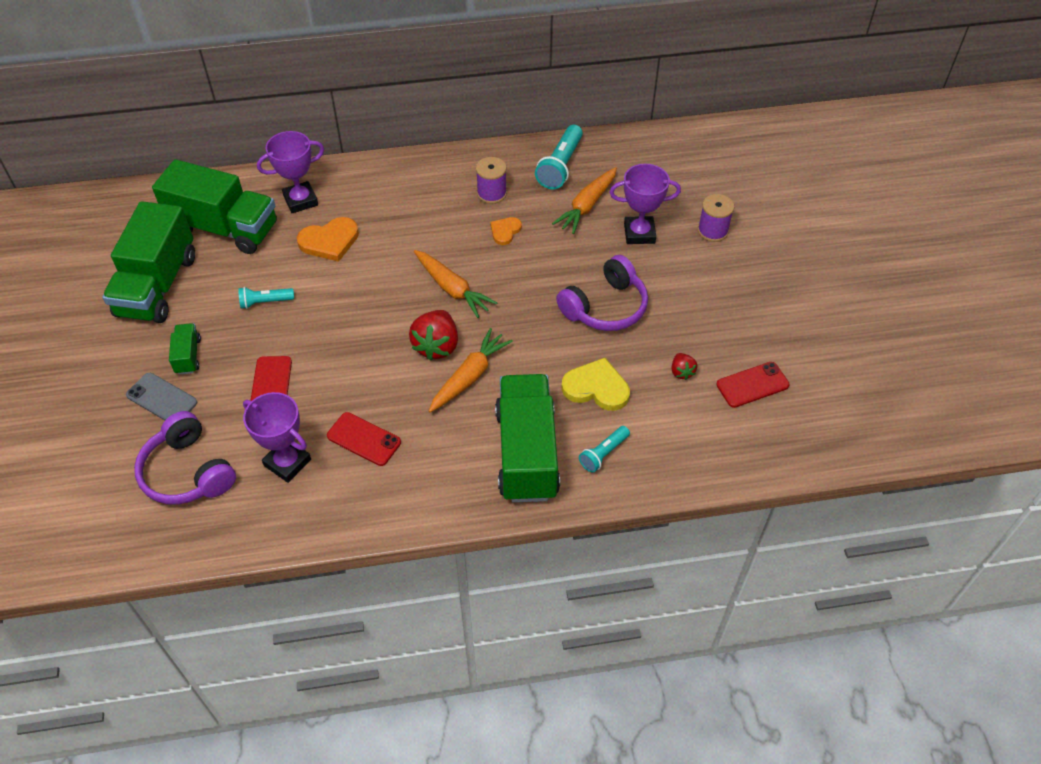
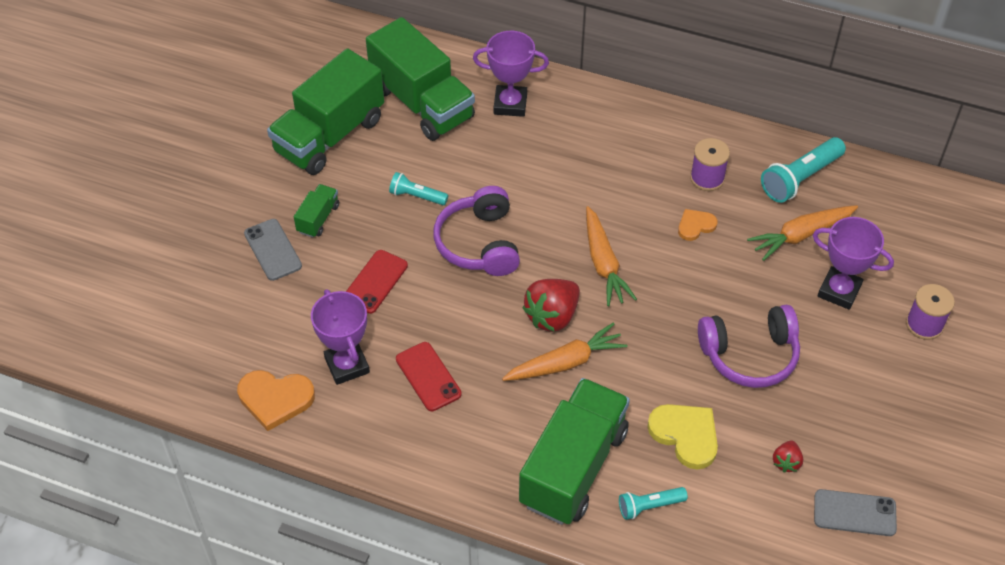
camera: 30 degrees right, 0 degrees up
(188, 472) = (256, 331): purple headphones -> purple headphones (479, 243)
(329, 241) = (513, 160): orange heart -> orange heart (275, 399)
(752, 385) = (854, 513): red phone -> grey phone

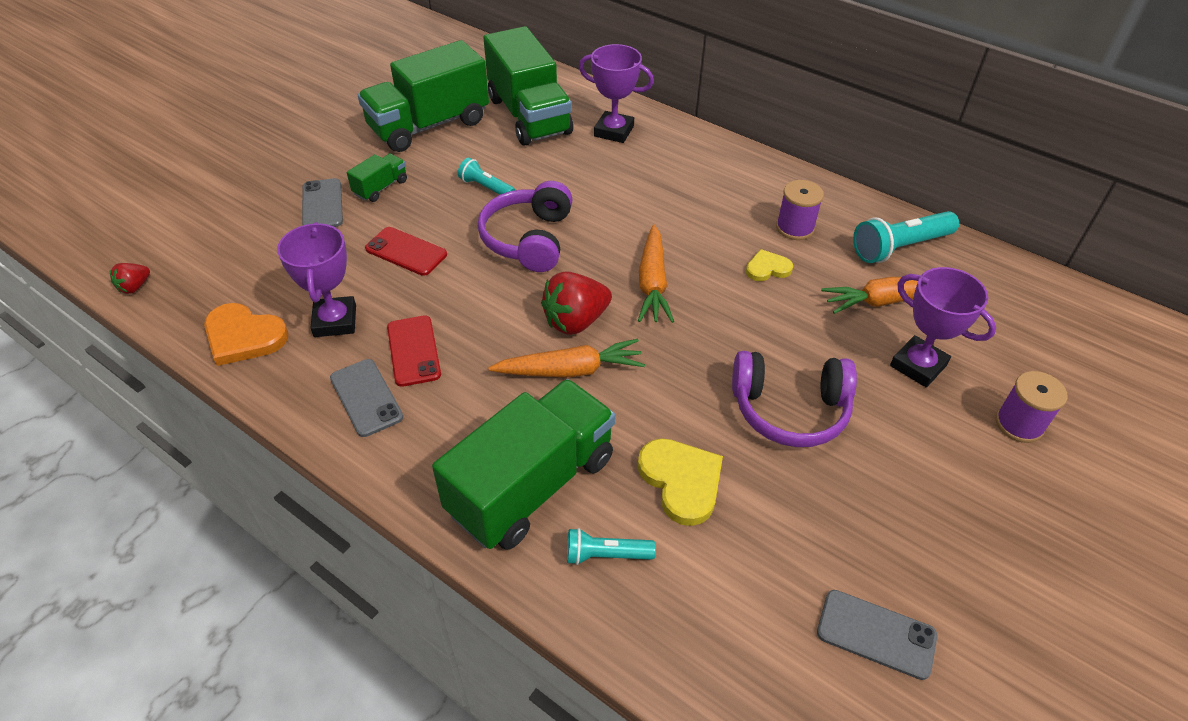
camera: 15 degrees right, 5 degrees down
(375, 282) = (406, 252): red phone -> red phone turned 75 degrees clockwise
(409, 428) = (366, 397): none -> grey phone
(695, 226) = (767, 268): orange heart -> yellow heart
(786, 462) = (800, 544): red strawberry -> red strawberry (135, 287)

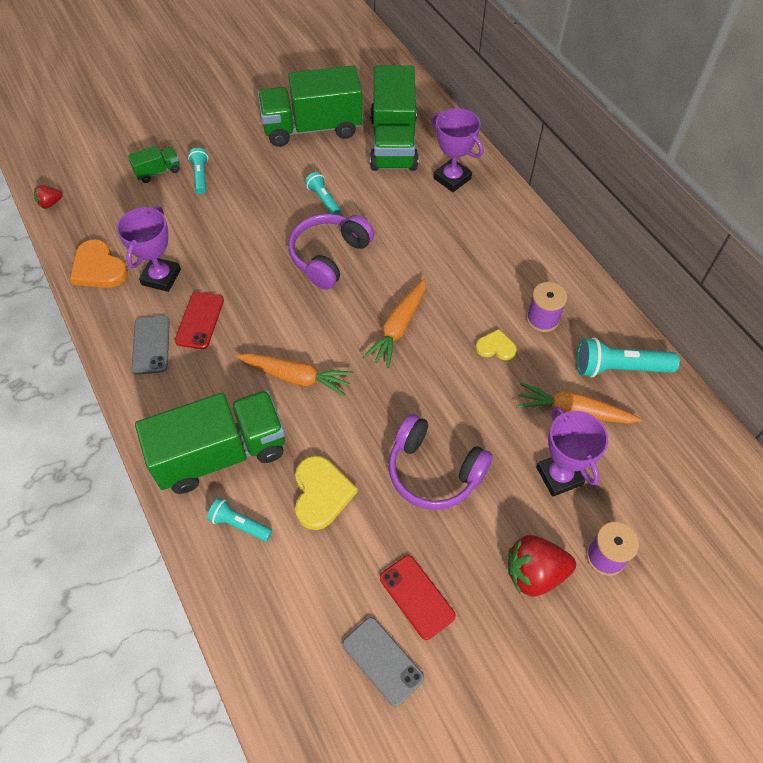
camera: 25 degrees right, 10 degrees up
(322, 205) = (200, 176): grey phone -> turquoise flashlight
(380, 188) = (248, 174): green truck -> green truck (158, 172)
(406, 252) = (237, 237): red phone -> red phone (417, 597)
(575, 321) = (323, 339): red strawberry -> red strawberry (534, 573)

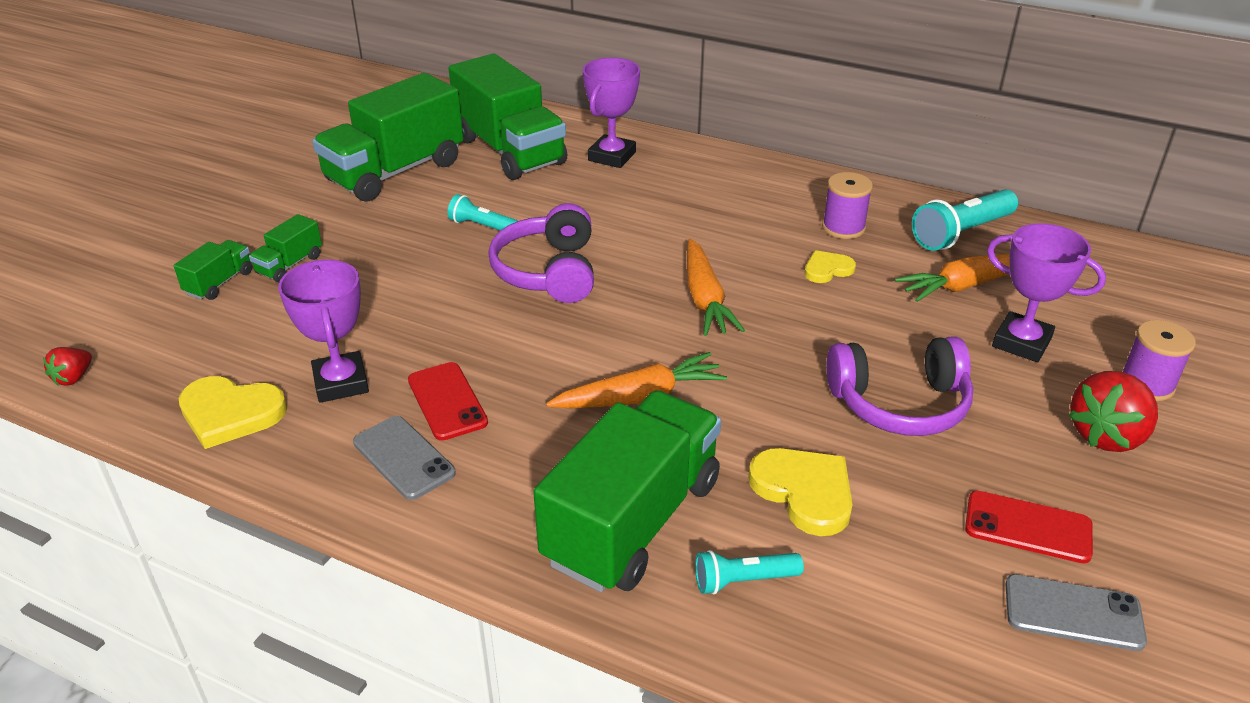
camera: 35 degrees left, 20 degrees down
(98, 268) = (230, 413): orange heart -> yellow heart
(200, 176) = (289, 265): turquoise flashlight -> green truck
(452, 178) = (612, 156): purple trophy -> purple trophy turned 75 degrees counterclockwise

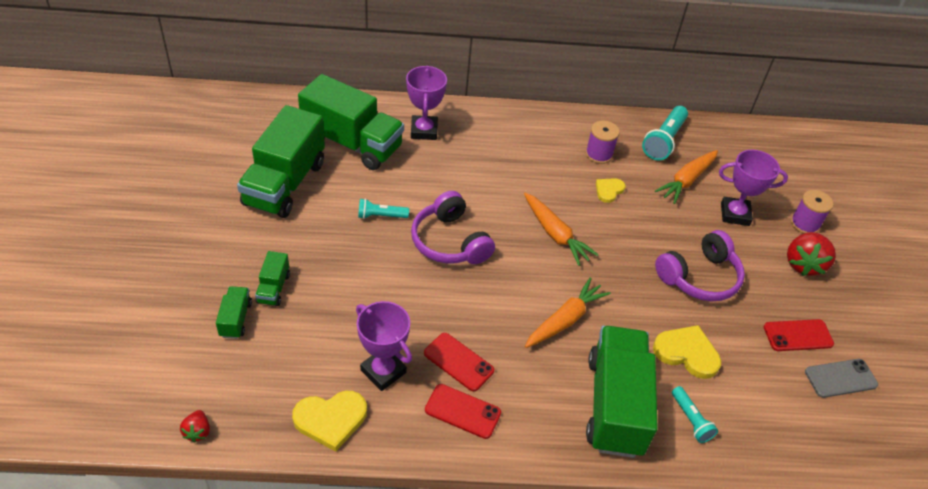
camera: 30 degrees left, 10 degrees up
(404, 458) = (462, 411): grey phone -> red phone
(743, 580) = (691, 420): turquoise flashlight -> turquoise flashlight turned 75 degrees counterclockwise

